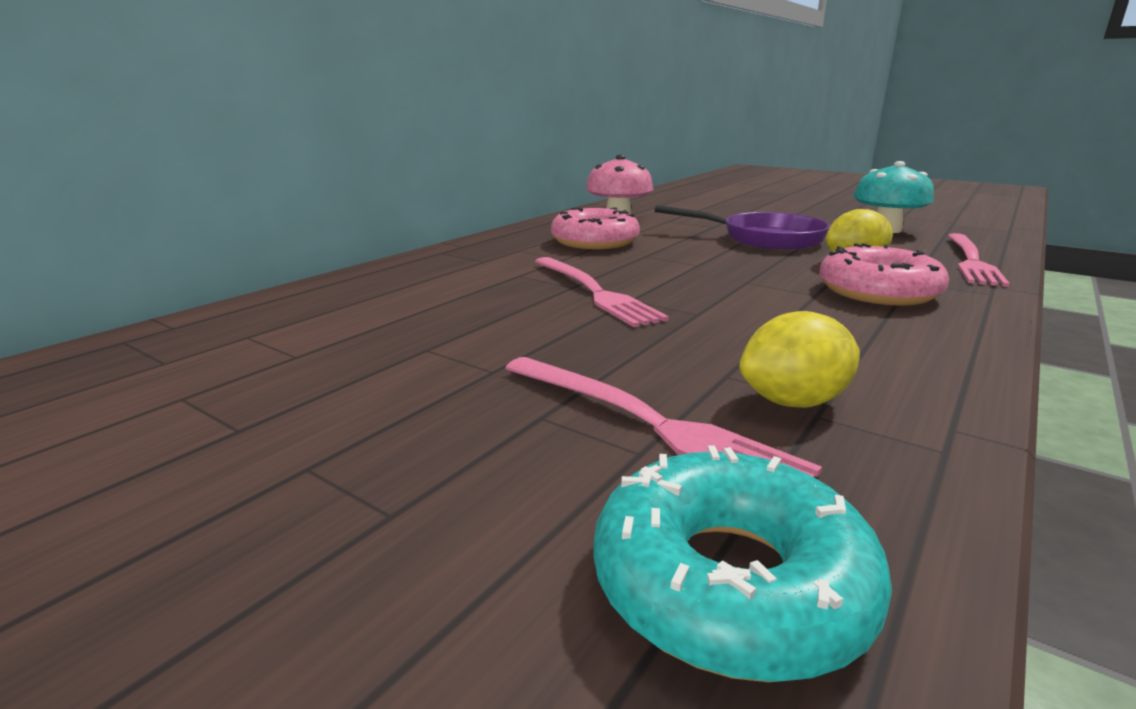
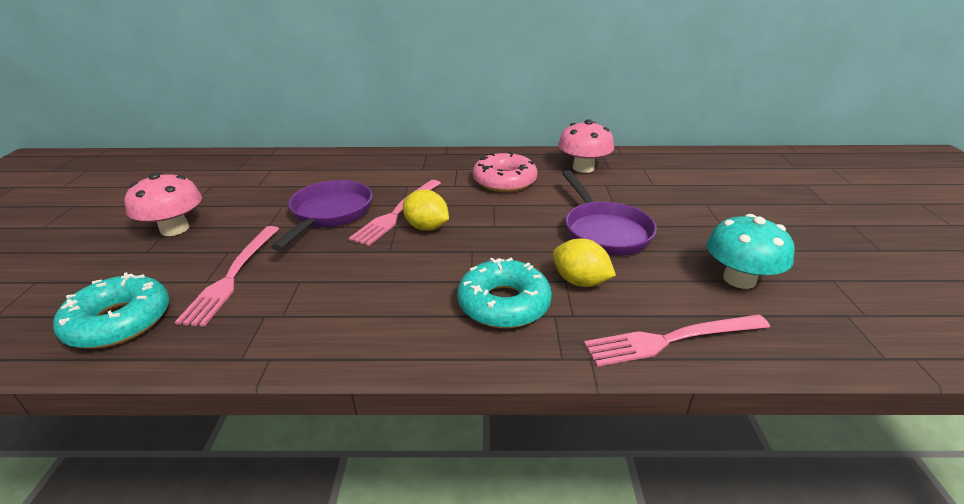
camera: 55 degrees right, 10 degrees up
(331, 462) = (174, 229): none -> pink mushroom
(528, 324) = (329, 214): none -> purple pan
(793, 402) = (275, 306): yellow lemon -> yellow lemon (426, 227)
(878, 292) = (504, 304): pink donut -> turquoise donut

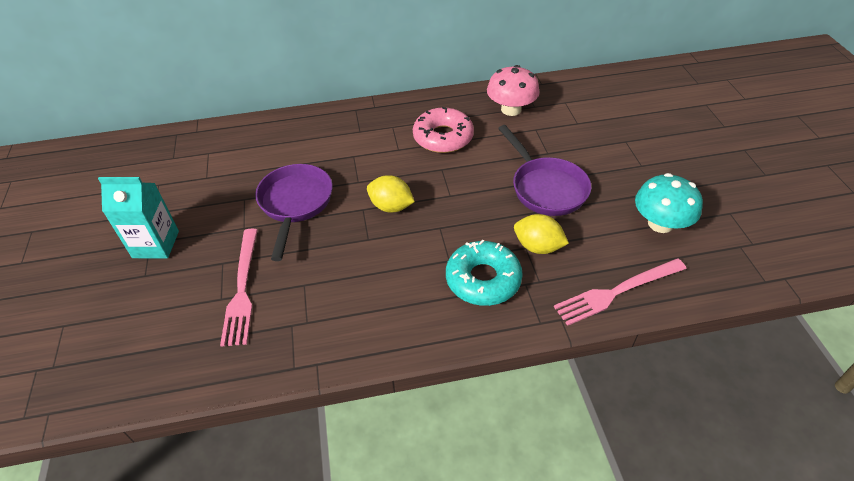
camera: 10 degrees left, 15 degrees up
(119, 321) = (170, 352): turquoise donut -> none
(174, 229) = (156, 244): pink mushroom -> turquoise carton
(397, 213) = (357, 193): pink fork -> none

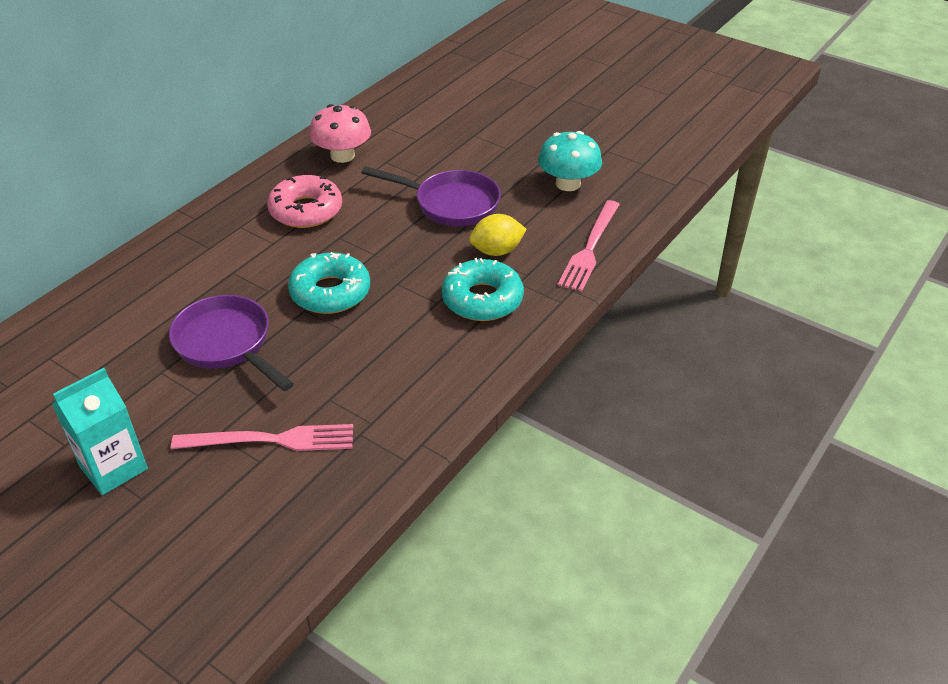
camera: 45 degrees left, 5 degrees down
(242, 289) = (271, 440): pink fork -> pink fork turned 45 degrees counterclockwise
(391, 207) = (330, 292): yellow lemon -> turquoise donut

